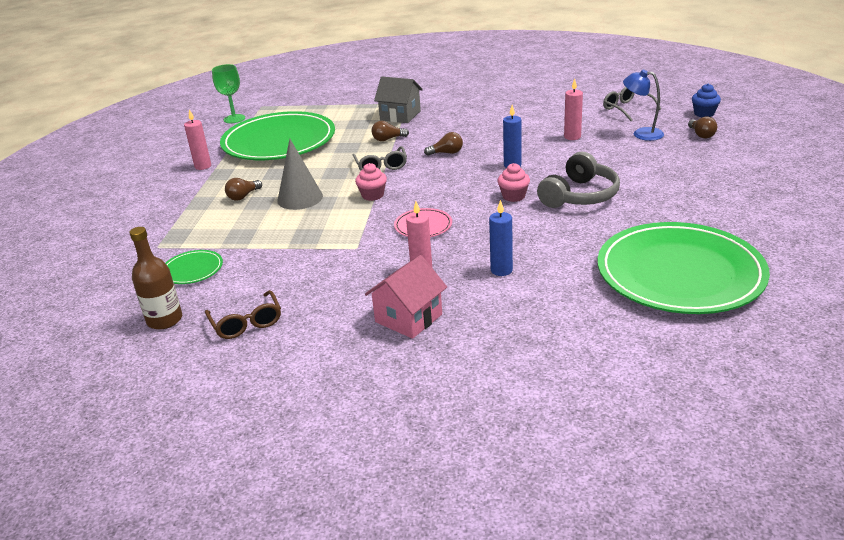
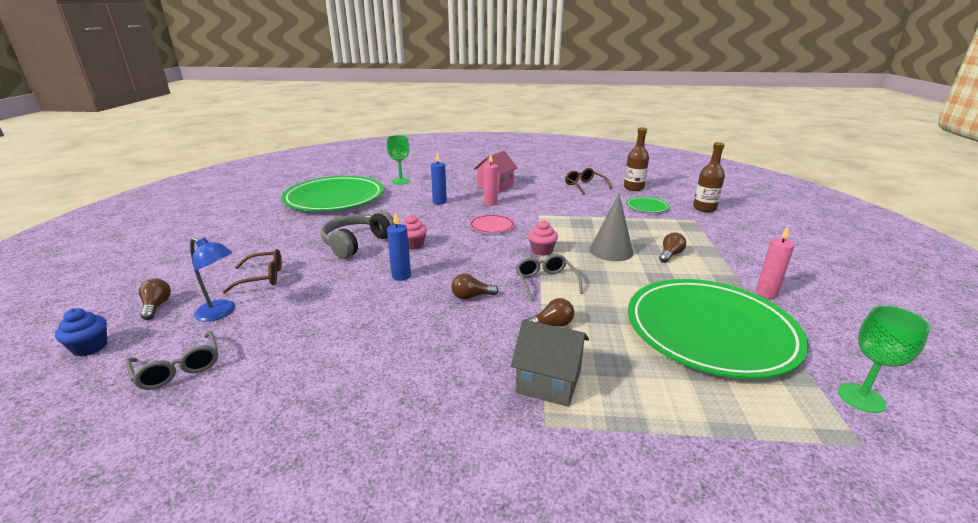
camera: 175 degrees right, 5 degrees down
(115, 269) = (704, 208): none -> brown bottle
(572, 137) = (309, 313): pink candle -> none
(593, 329) = (401, 181): none -> green goblet
(642, 158) = (262, 277): none -> brown glasses

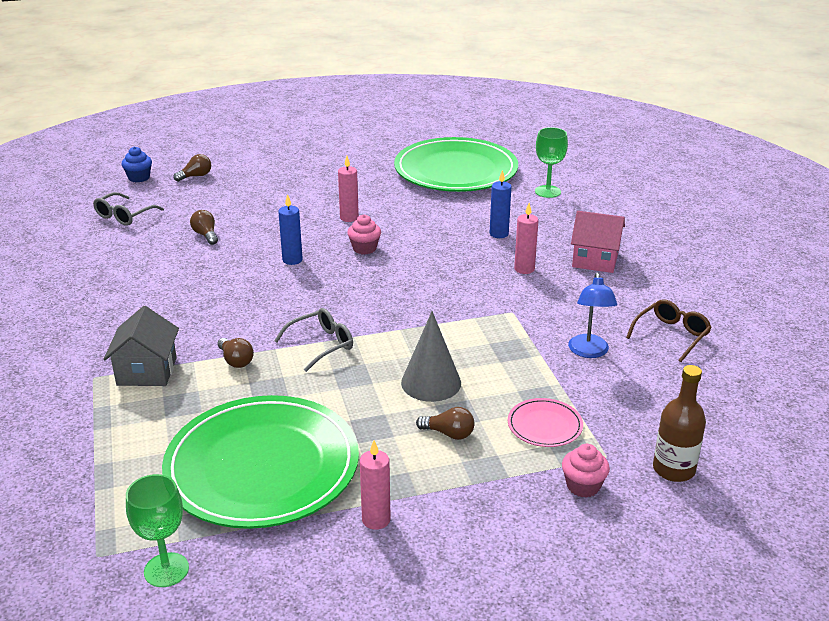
camera: 70 degrees right, 5 degrees up
(221, 313) = (196, 203): blue lamp -> blue lamp (589, 352)
(262, 277) = (257, 198): brown glasses -> none
(357, 243) = (349, 218): grey headphones -> pink candle
(471, 296) = (270, 306): brown light bulb -> brown light bulb (206, 235)
(492, 226) = (448, 284): pink plate -> pink plate (544, 425)
(542, 251) = (399, 331): pink cupcake -> pink cupcake (583, 486)
(633, 188) = (712, 386): brown bottle -> none
(647, 207) = (626, 405): green plate -> none

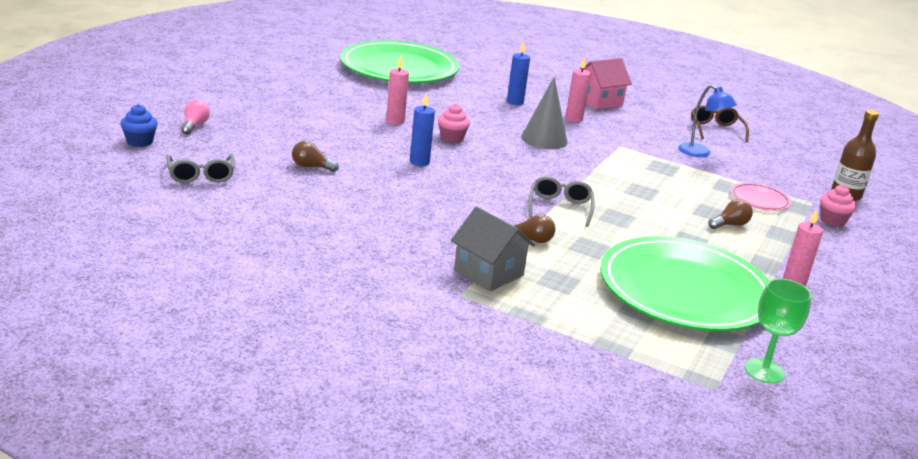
camera: 50 degrees left, 5 degrees down
(196, 176) = (194, 126): brown light bulb -> pink light bulb
(431, 382) = (664, 202): grey cone -> grey cone (544, 139)
(547, 191) = (487, 67): green goblet -> none

